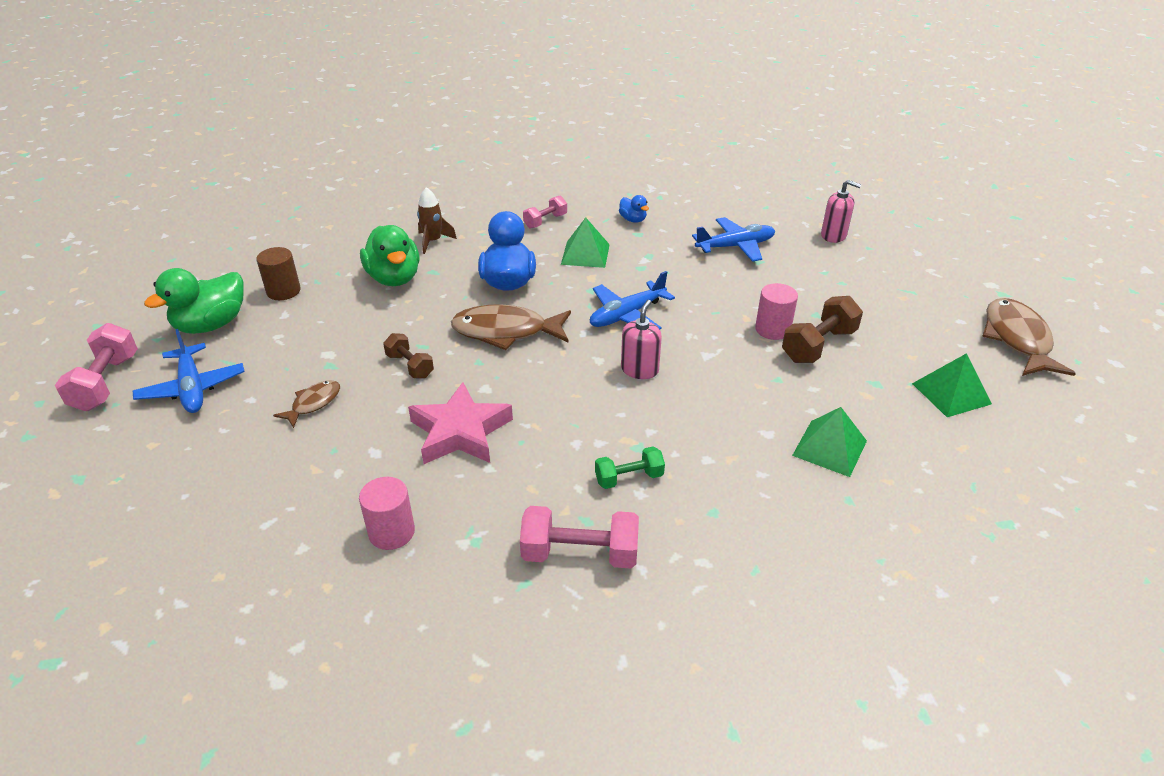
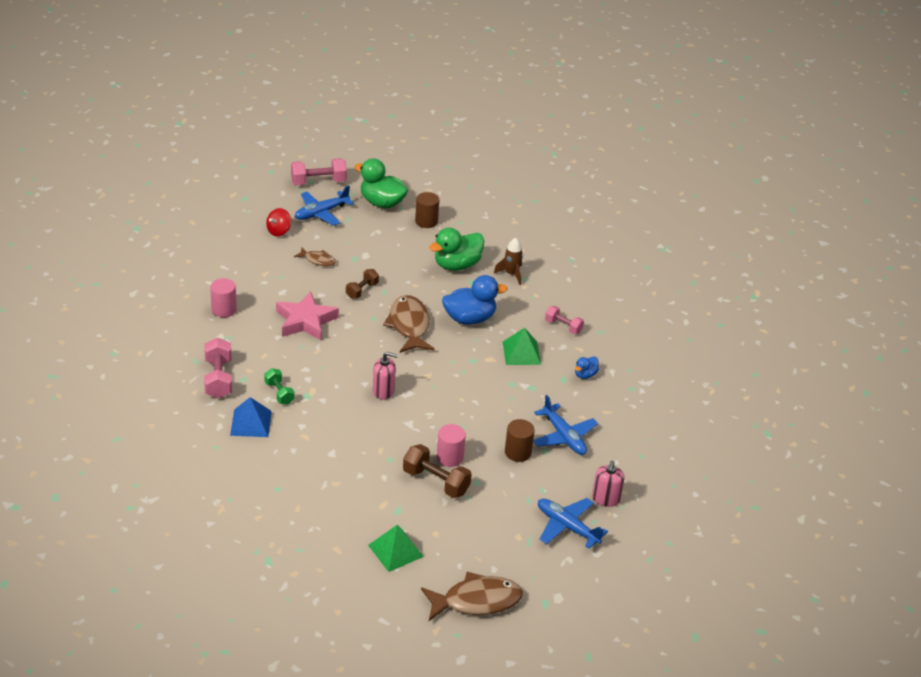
camera: 75 degrees right, 0 degrees up
(208, 441) = (279, 231): none -> red spinning top
(627, 315) = (446, 381): blue plane -> blue plane (567, 527)
(697, 519) = (251, 423): none -> blue pyramid
(762, 279) = (518, 452): none -> brown cylinder
(830, 448) = (323, 482): green pyramid -> none

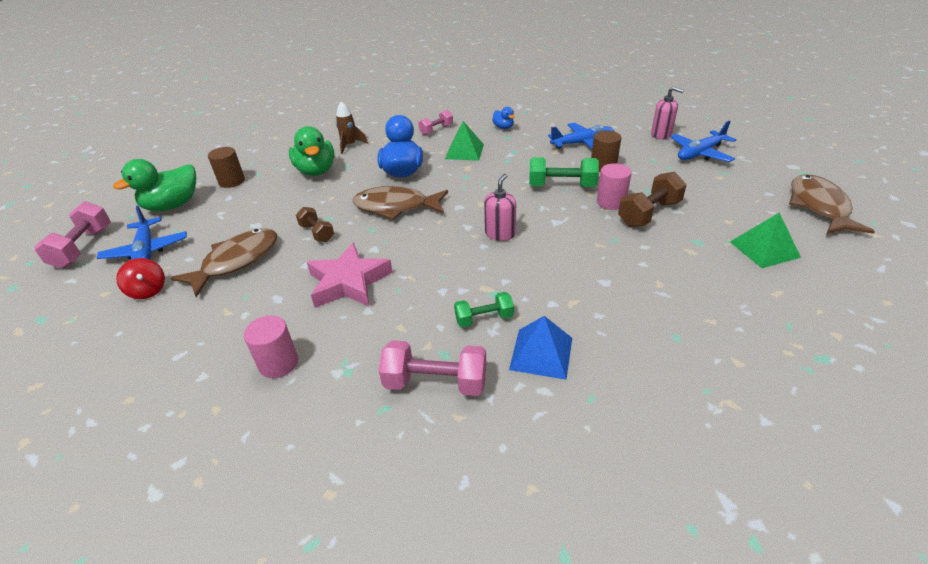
camera: 70 degrees left, 0 degrees up
(318, 260) = (236, 261): brown fish -> brown fish, size x1.86
(470, 424) = (561, 186): none -> green dumbbell

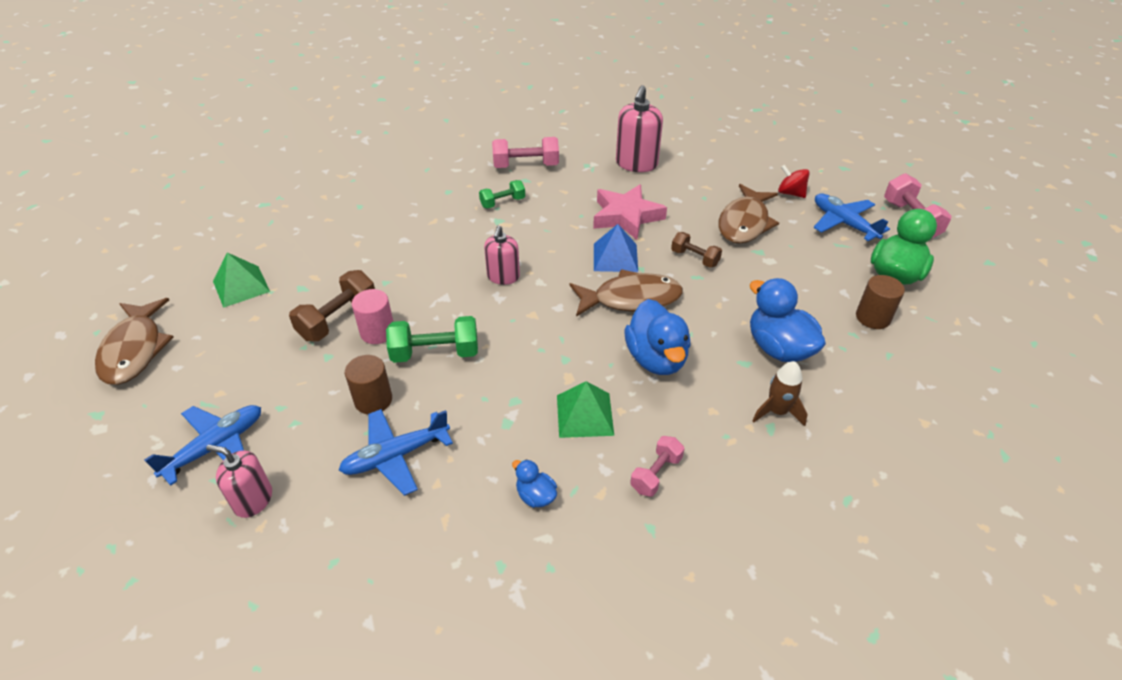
camera: 165 degrees right, 5 degrees up
(278, 363) = (636, 164): pink cylinder -> pink soap dispenser
(316, 171) = (778, 348): green duck -> blue duck
(541, 353) = (458, 187): blue pyramid -> blue pyramid (615, 257)

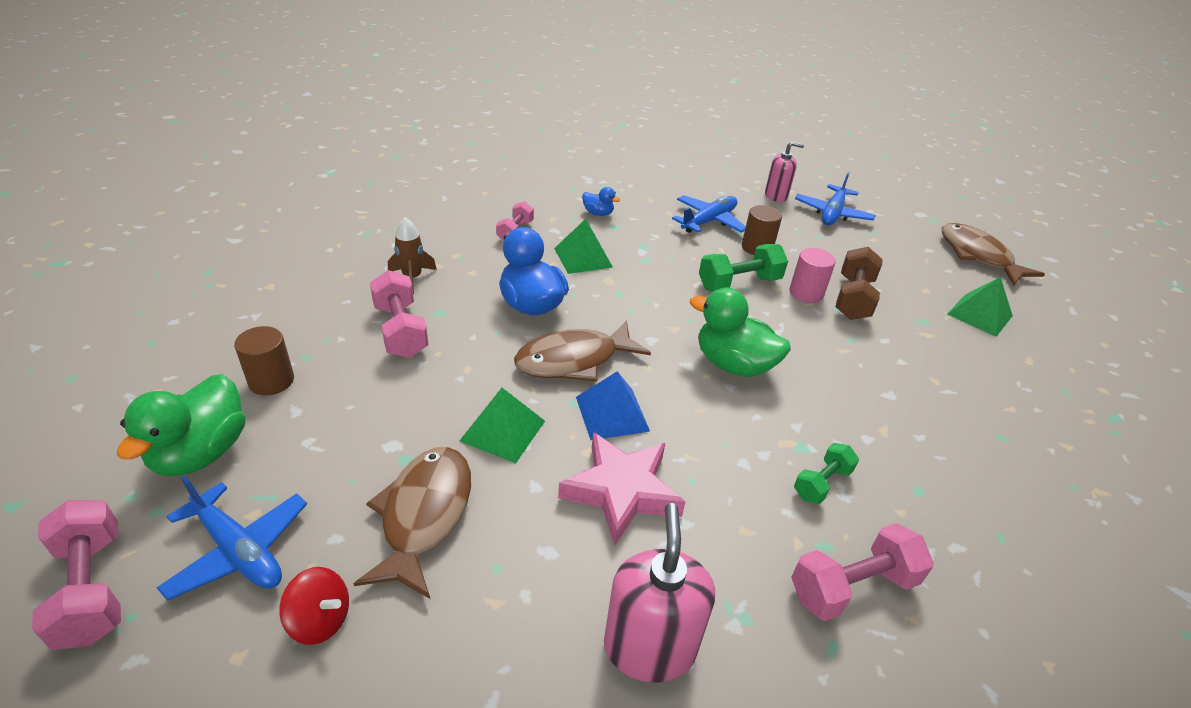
camera: 160 degrees right, 5 degrees down
(503, 277) = (733, 364): pink soap dispenser -> green duck
(694, 258) = (503, 430): brown dumbbell -> green pyramid
(778, 348) = (401, 330): blue duck -> pink dumbbell

